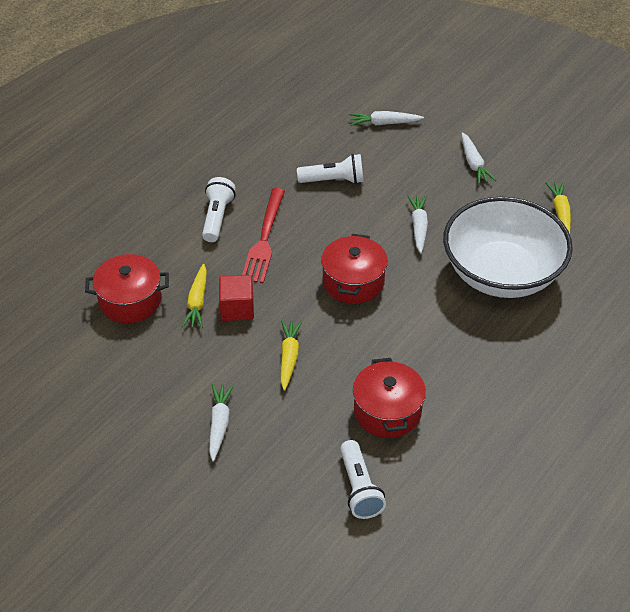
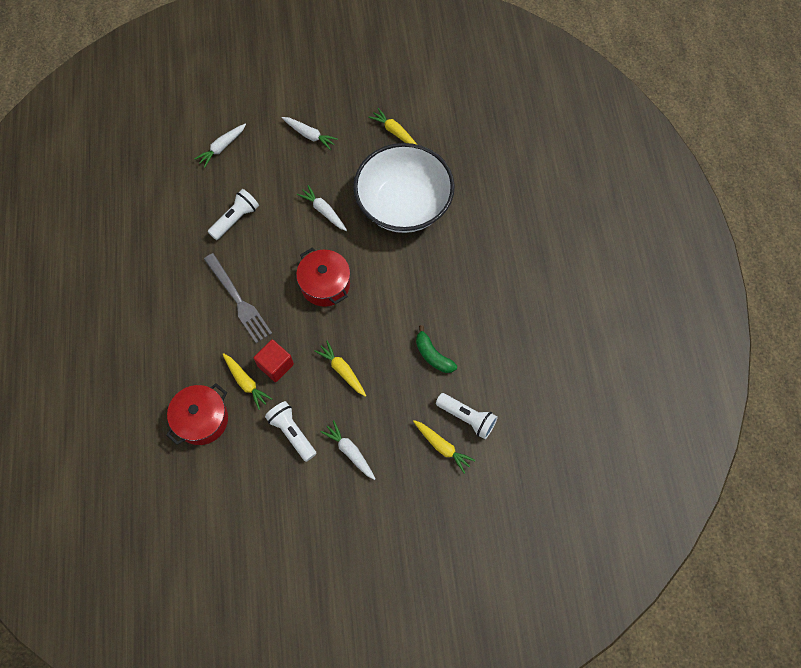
camera: 45 degrees left, 20 degrees up
(217, 217) = (190, 310): white flashlight -> white flashlight (292, 433)
(264, 239) = (238, 300): red fork -> grey fork
(307, 492) = (442, 447): none -> yellow carrot
(387, 411) = (433, 355): red pot -> green banana

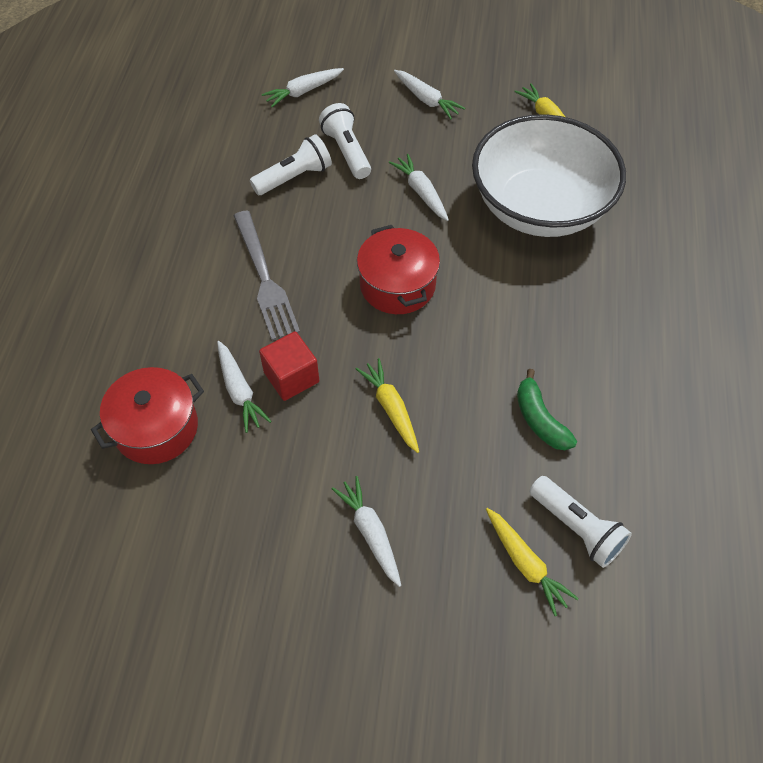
camera: 15 degrees right, 10 degrees down
(246, 382) = (239, 391): yellow carrot -> white carrot
(292, 433) = (287, 481): white flashlight -> white flashlight (347, 151)

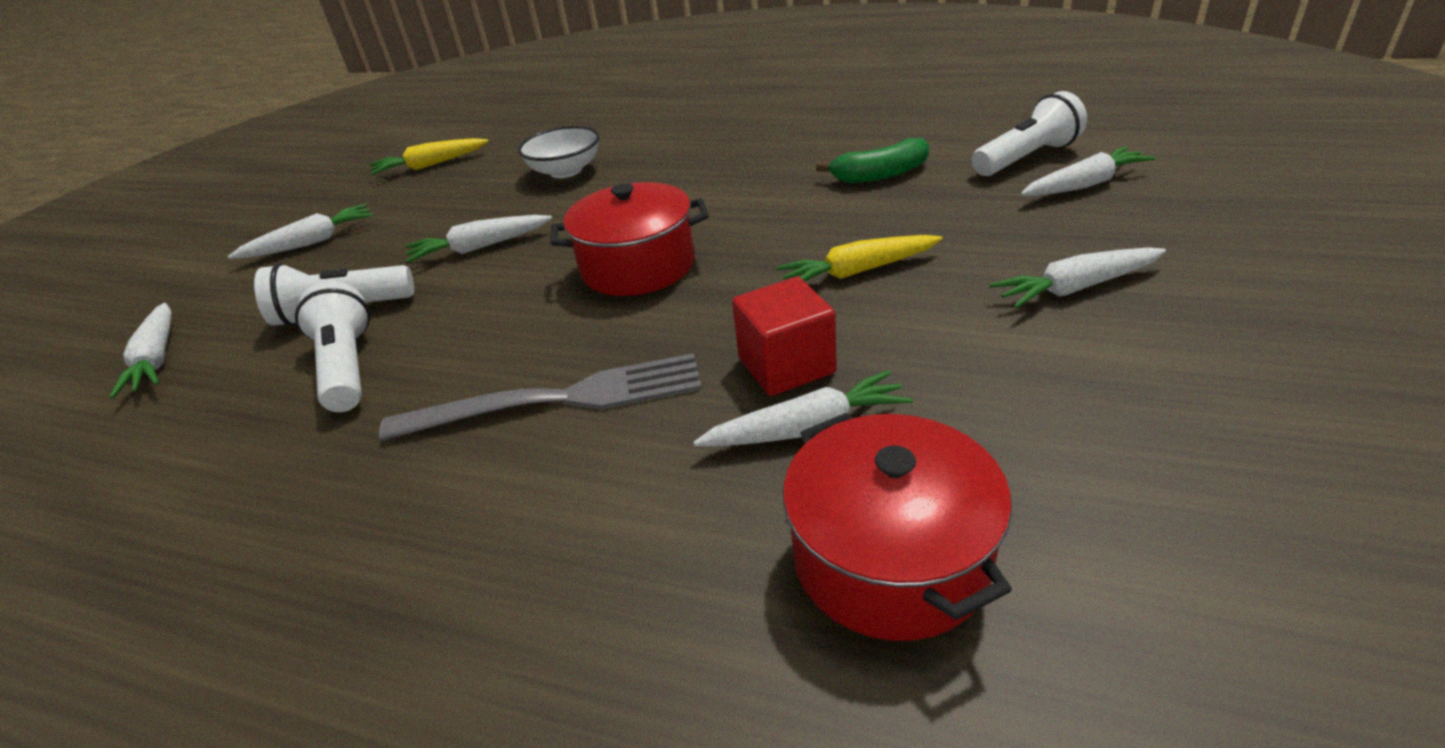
camera: 75 degrees left, 20 degrees down
(525, 564) = (1084, 185): yellow carrot -> white carrot
(540, 207) = (566, 171): white bowl -> white bowl, size x0.43

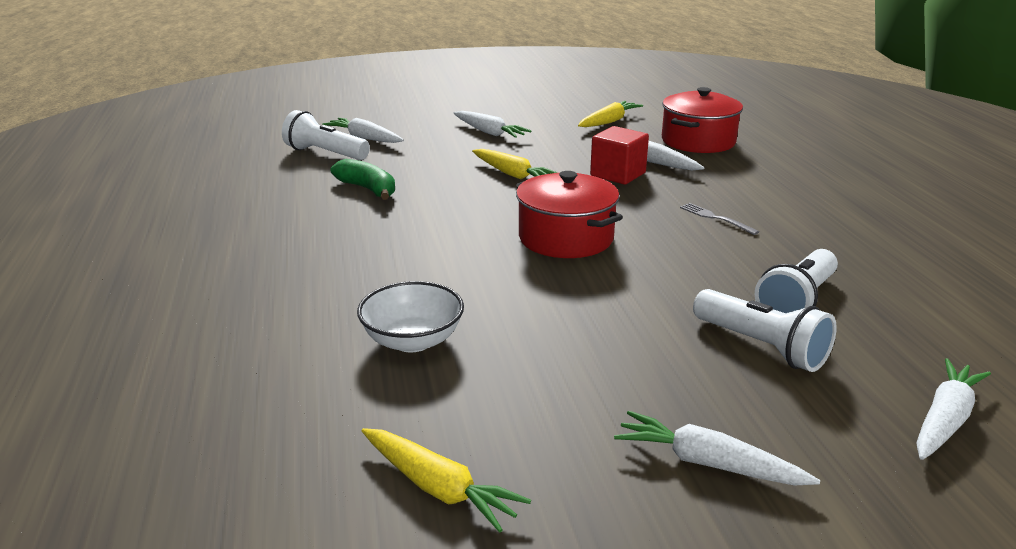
camera: 125 degrees left, 10 degrees down
(480, 247) = (604, 322): white carrot -> none
(558, 400) = (715, 218): grey fork -> grey fork, size x0.45
(1104, 461) = (609, 122): none -> yellow carrot

